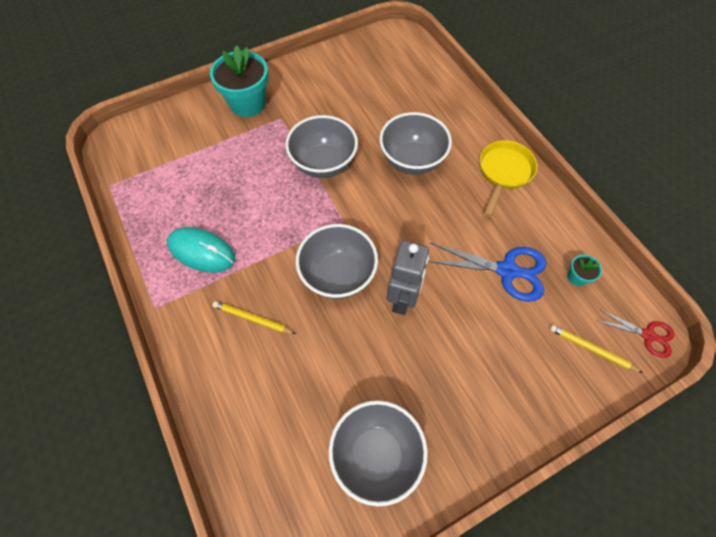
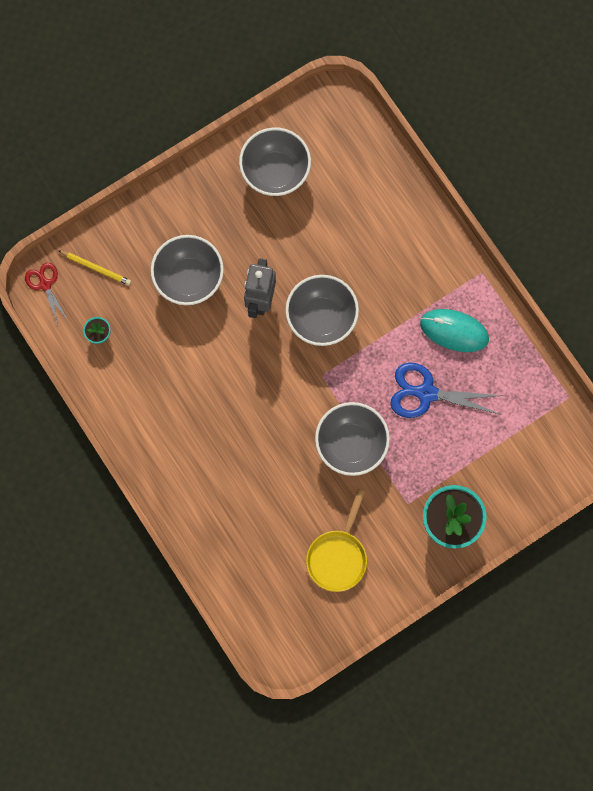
camera: 175 degrees right, 15 degrees up
(252, 319) = (392, 270): yellow pencil -> none
(412, 160) = (257, 456): grey bowl -> grey bowl (189, 278)
(504, 173) = (159, 448): yellow pan -> yellow pan (338, 556)
(507, 270) = (164, 335): blue scissors -> blue scissors (426, 393)
(647, 335) = (45, 284): red scissors -> red scissors turned 45 degrees clockwise

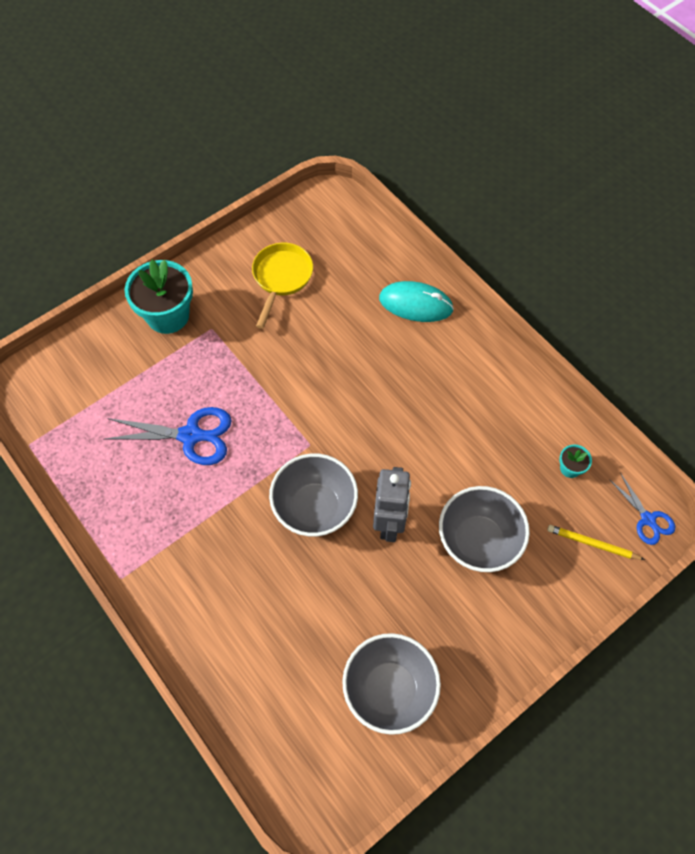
camera: 175 degrees right, 15 degrees down
(45, 284) = (648, 519): red scissors -> blue scissors
(351, 444) = (273, 378): grey bowl -> none
(454, 331) = (157, 506): turquoise mouse -> turquoise mouse (415, 304)

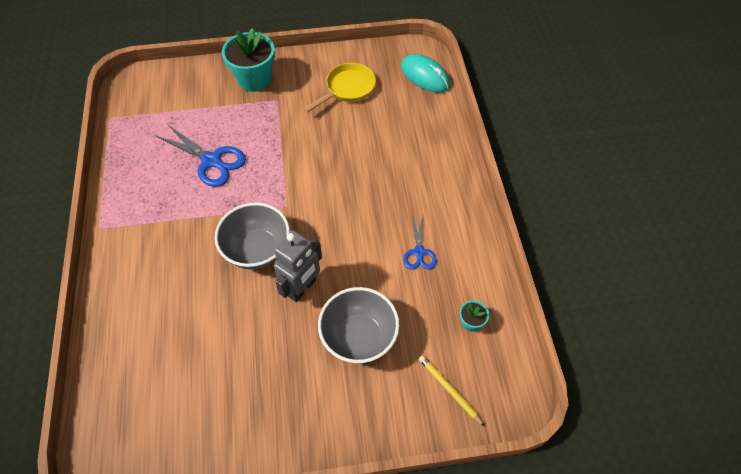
camera: 30 degrees right, 5 degrees down
(389, 689) = (214, 407): grey bowl -> none
(415, 304) = (432, 148): turquoise mouse -> turquoise mouse (425, 76)
(648, 519) = (510, 396): blue scissors -> blue scissors (419, 252)

